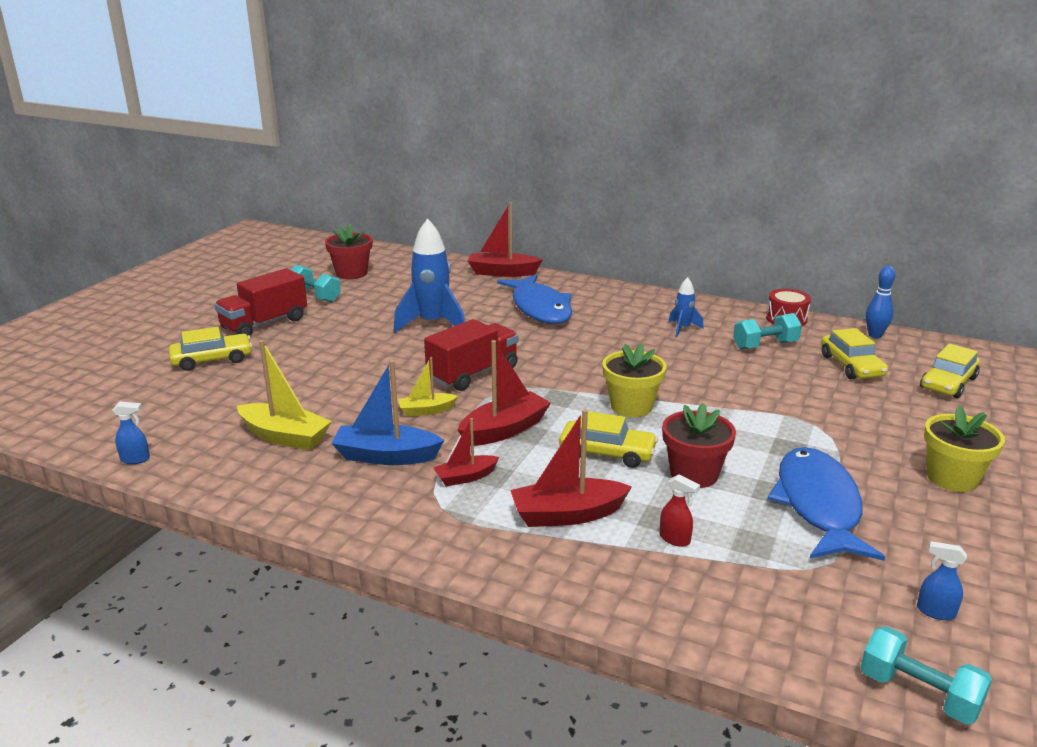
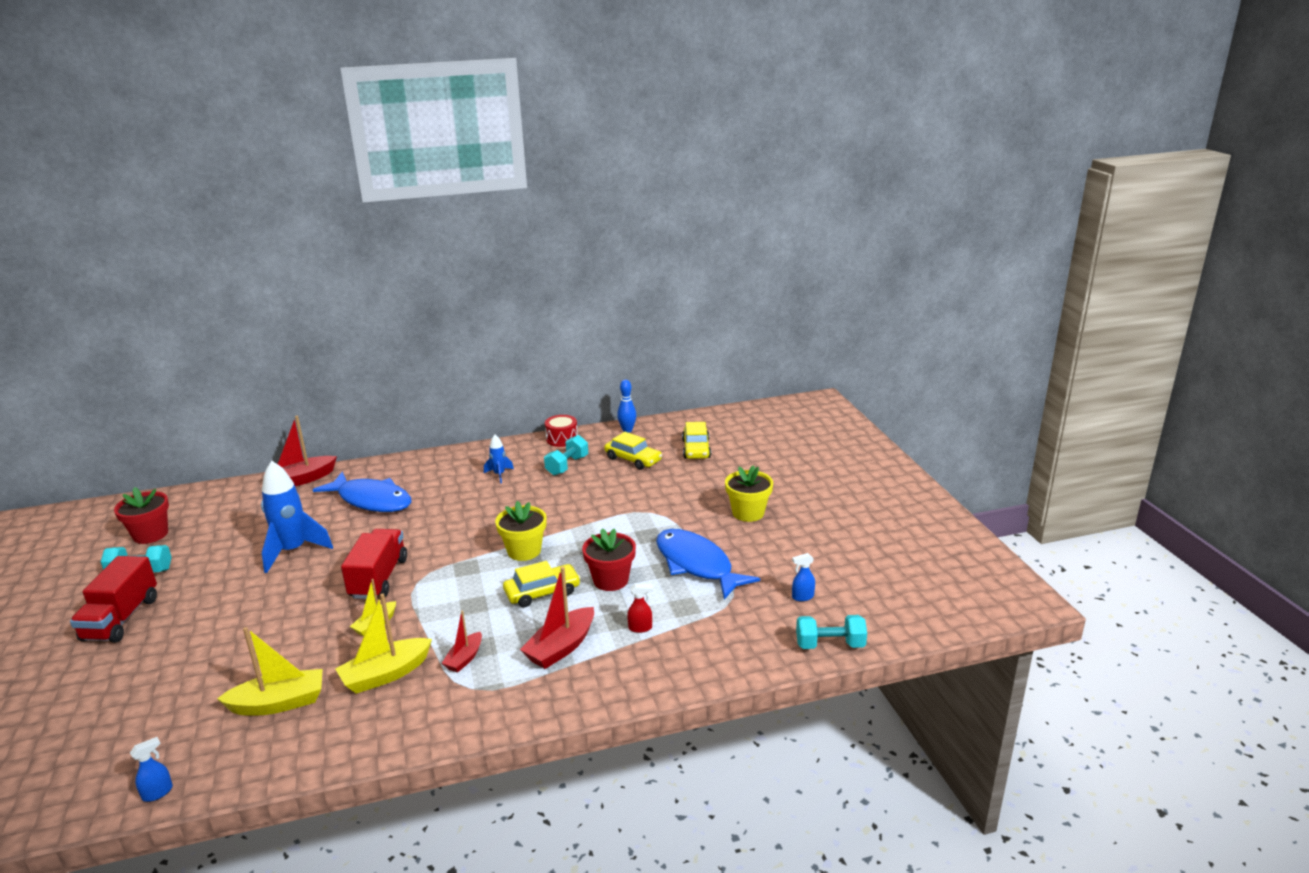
camera: 40 degrees left, 0 degrees up
(212, 360) = (111, 675): yellow car -> none
(386, 456) = (386, 674): blue boat -> yellow boat
(504, 430) = (453, 611): red boat -> none

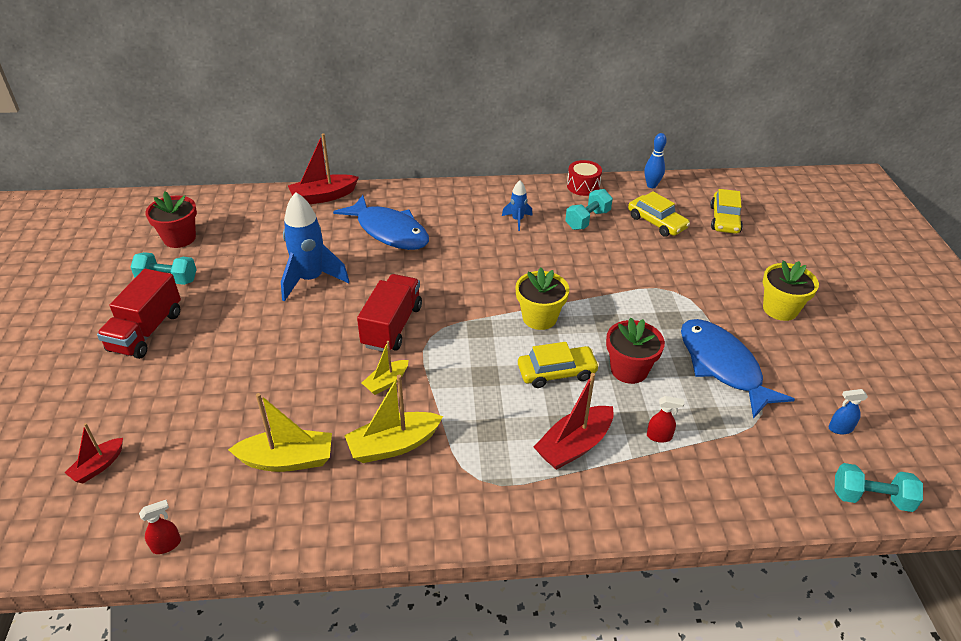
camera: 10 degrees right, 15 degrees up
(158, 793) = (167, 545): blue spray bottle -> red spray bottle
(464, 658) = (473, 440): red boat -> red boat (98, 466)

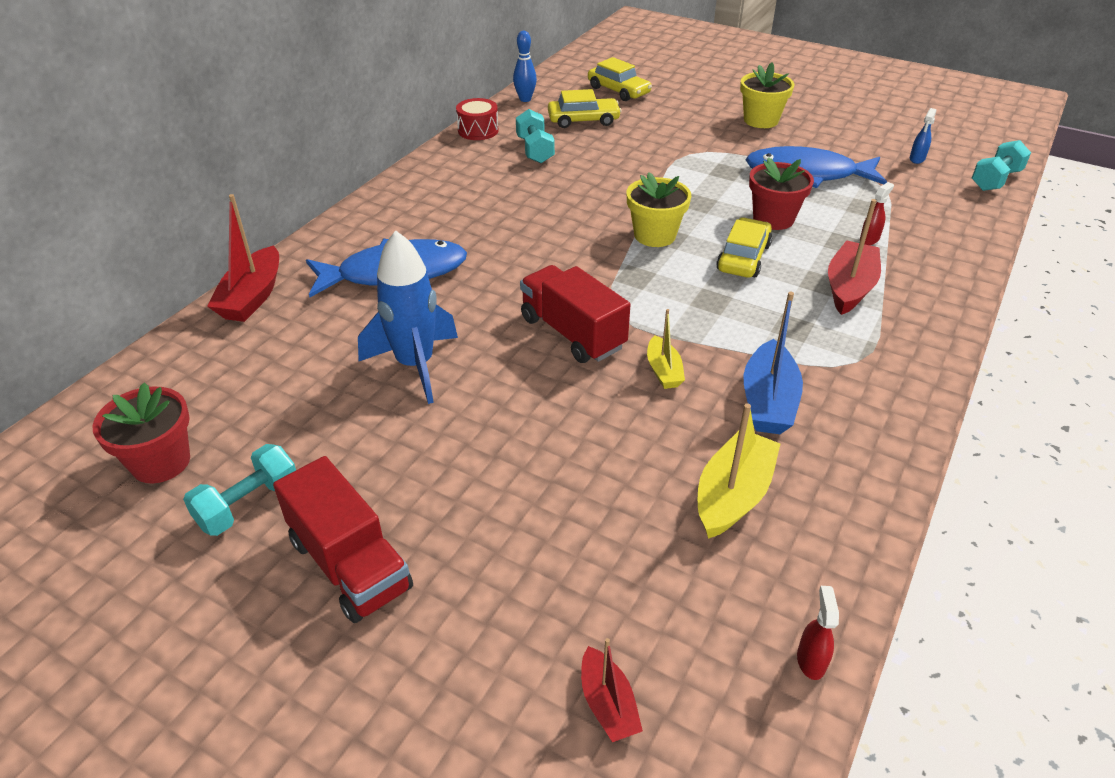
camera: 55 degrees left, 0 degrees up
(393, 445) = (768, 401): yellow boat -> blue boat
(517, 220) = (484, 186): blue rocket -> none
(574, 445) = (849, 287): red boat -> red boat turned 150 degrees counterclockwise

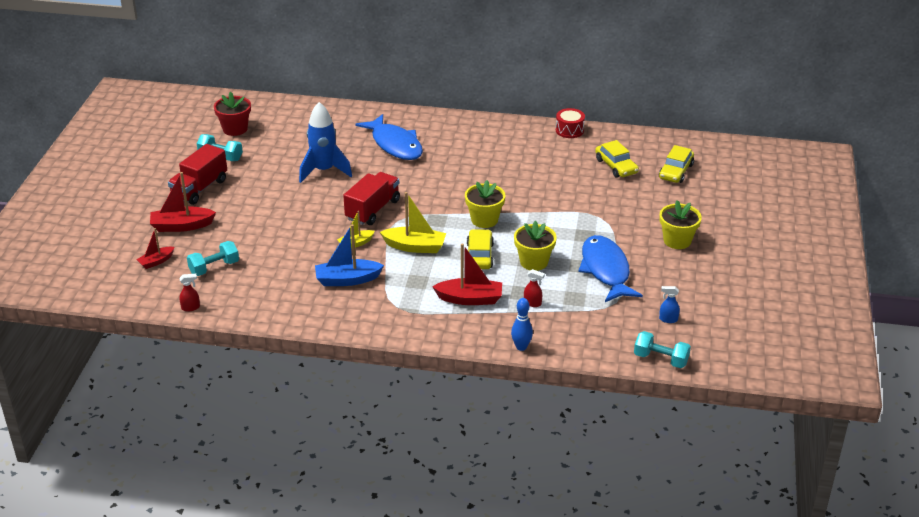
camera: 70 degrees right, 5 degrees down
(252, 297) = (352, 112): red boat -> red boat (182, 226)
(525, 99) = (629, 137): blue bowling pin -> blue bowling pin (521, 347)
(535, 150) = (559, 157): turquoise dumbbell -> turquoise dumbbell (214, 268)
(733, 495) = (275, 277): yellow boat -> yellow boat (415, 247)
(743, 257) = (479, 255): yellow car -> yellow car turned 90 degrees counterclockwise
(773, 219) = (534, 262): red flower pot -> yellow flower pot

